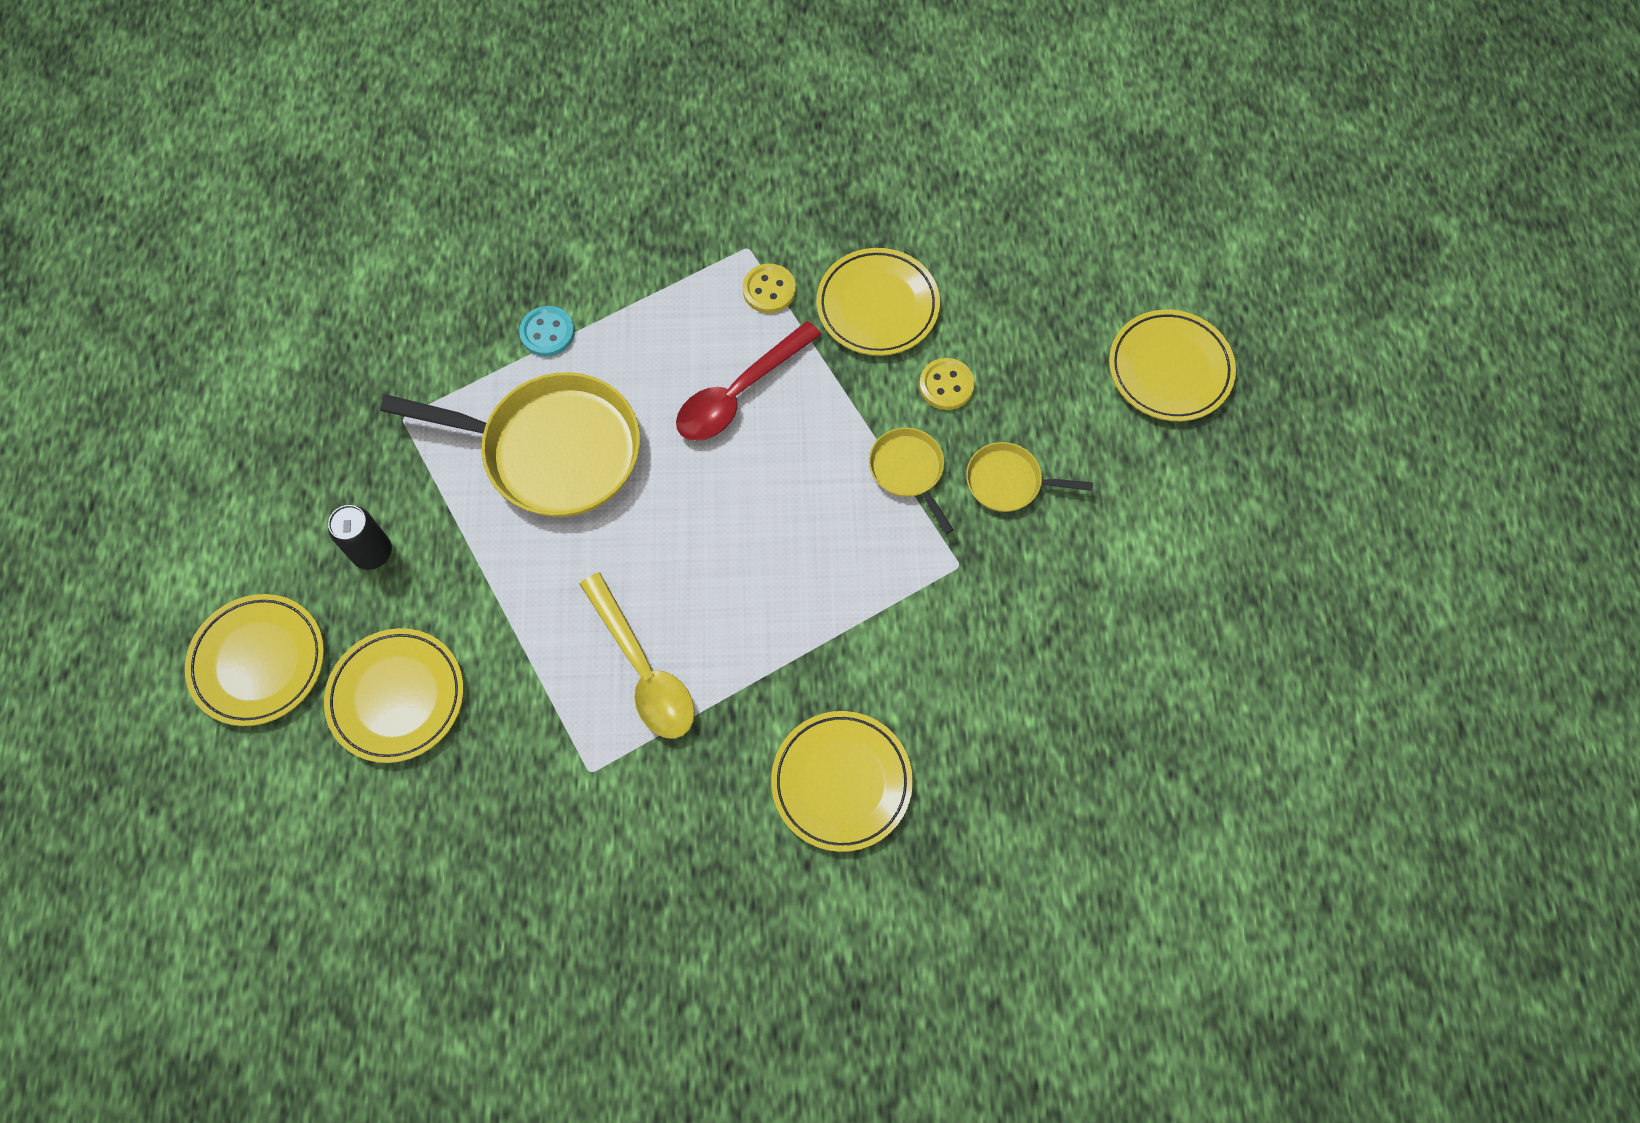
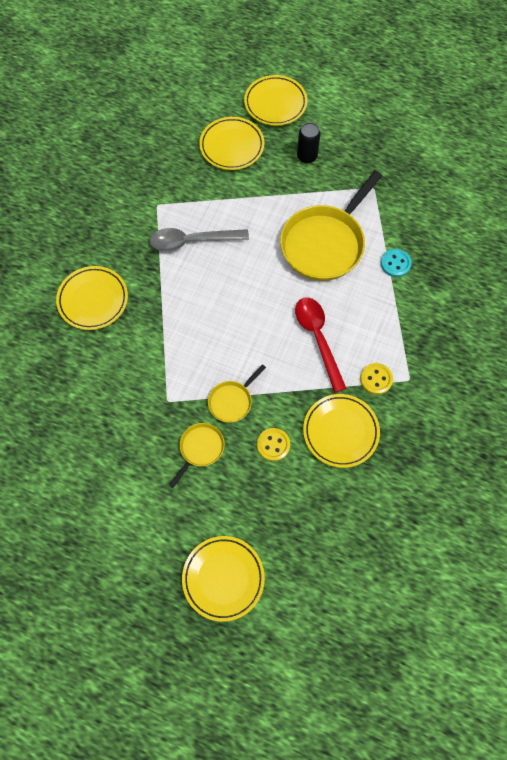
camera: 115 degrees right, 0 degrees up
(643, 670) = (191, 241): yellow spoon -> grey spoon
(908, 471) = (232, 401): yellow pan -> yellow pan turned 135 degrees clockwise

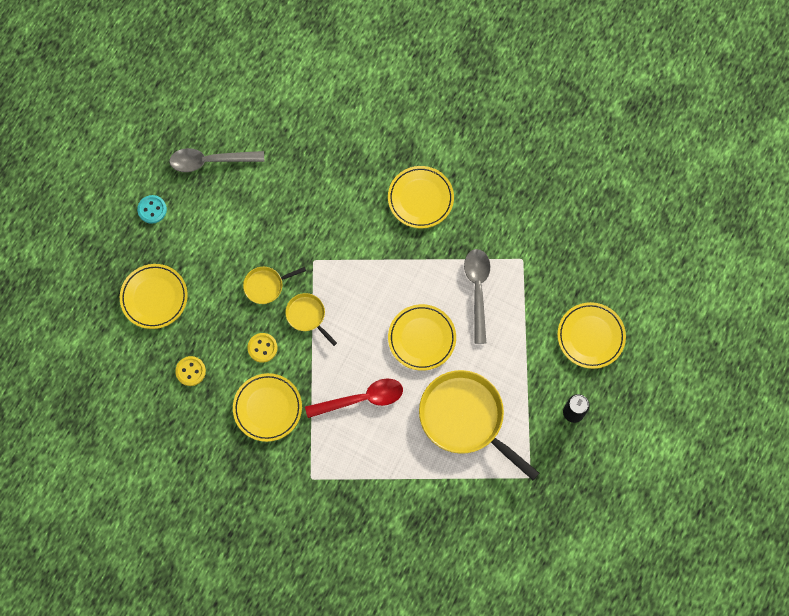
camera: 95 degrees right, 5 degrees up
(45, 532) = (210, 161): none -> grey spoon
(200, 449) = (266, 286): yellow pan -> yellow pan turned 120 degrees clockwise
(275, 103) = (646, 386): yellow plate -> yellow plate (422, 338)
(376, 379) = (315, 447): yellow button -> yellow button (190, 371)
(395, 263) = (437, 485): turquoise button -> turquoise button (152, 209)

